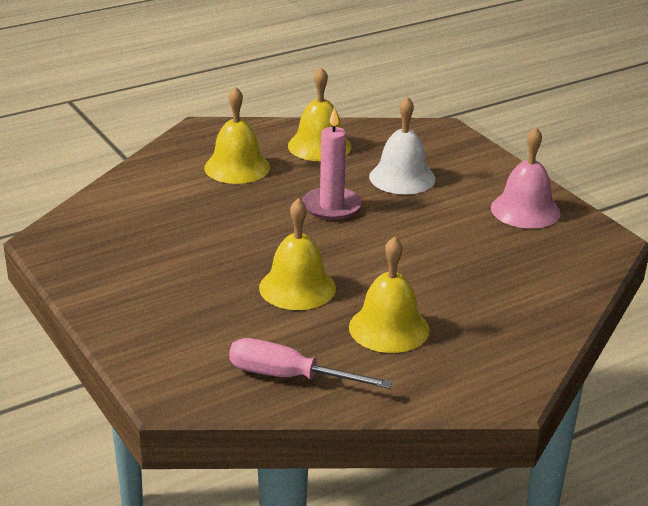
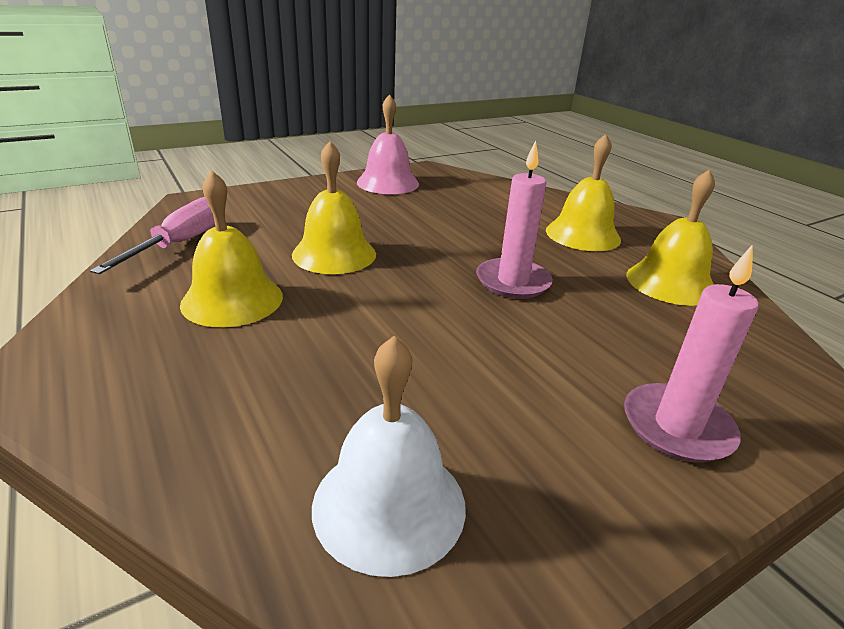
camera: 90 degrees right, 0 degrees up
(402, 177) = (617, 340): white bell -> white bell (389, 504)
(478, 174) = (677, 426): none -> pink candle
(525, 210) = (558, 476): pink bell -> pink bell (388, 183)

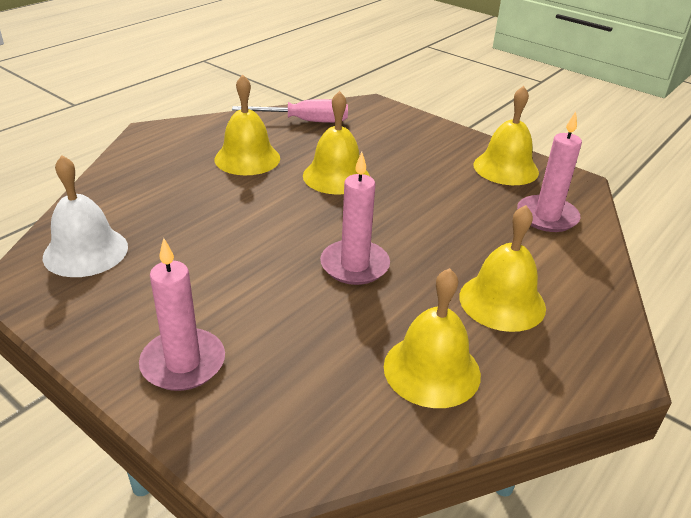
camera: 70 degrees right, 5 degrees up
(388, 183) = (505, 168): pink bell -> yellow bell
(472, 190) = (547, 216): none -> pink candle

